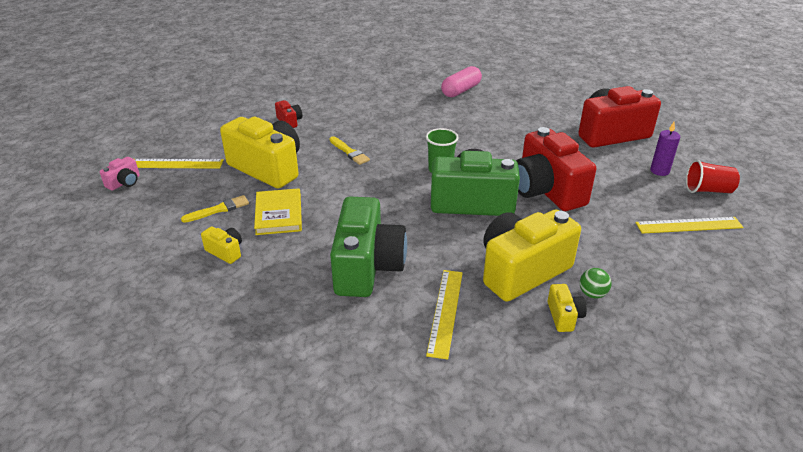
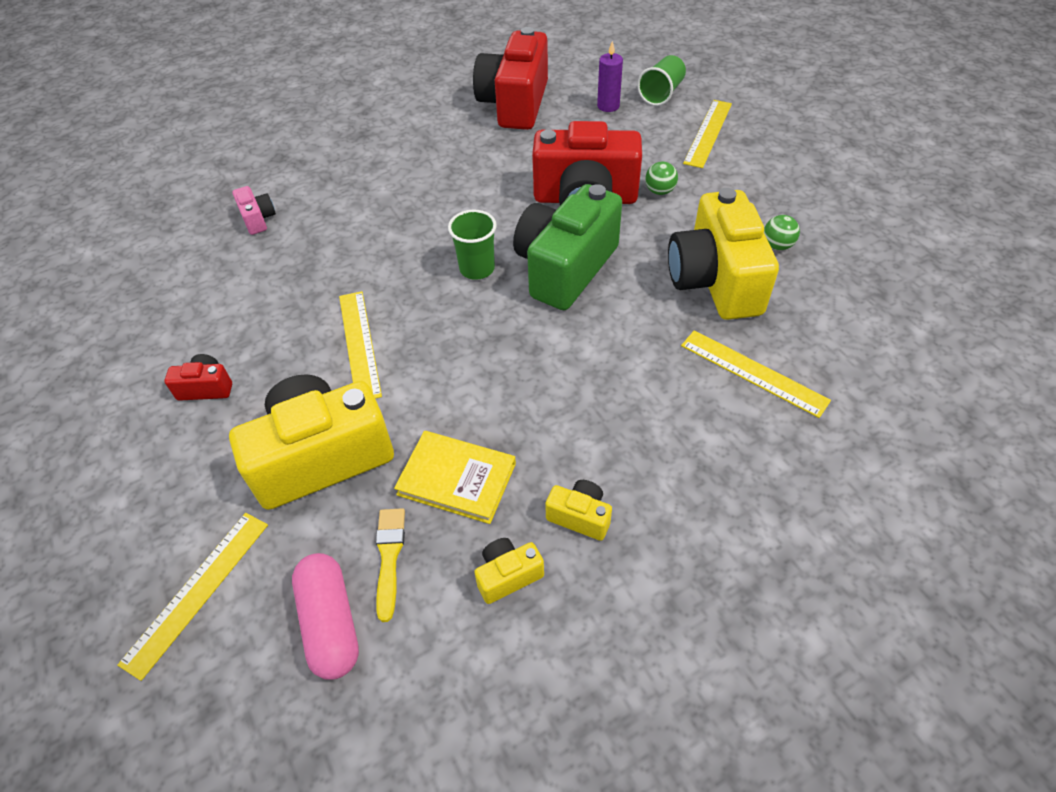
camera: 60 degrees left, 15 degrees up
(124, 183) = (191, 697): pink camera -> pink camera (258, 219)
(349, 152) = (359, 344): yellow brush -> yellow ruler
(367, 267) = (635, 416): green camera -> none
(461, 90) = (304, 175): pink capsule -> pink capsule (330, 623)
(564, 316) = (801, 281): yellow camera -> yellow camera (580, 516)
(591, 220) = (659, 191): none -> green ball
(708, 190) = (661, 94): red cup -> green cup

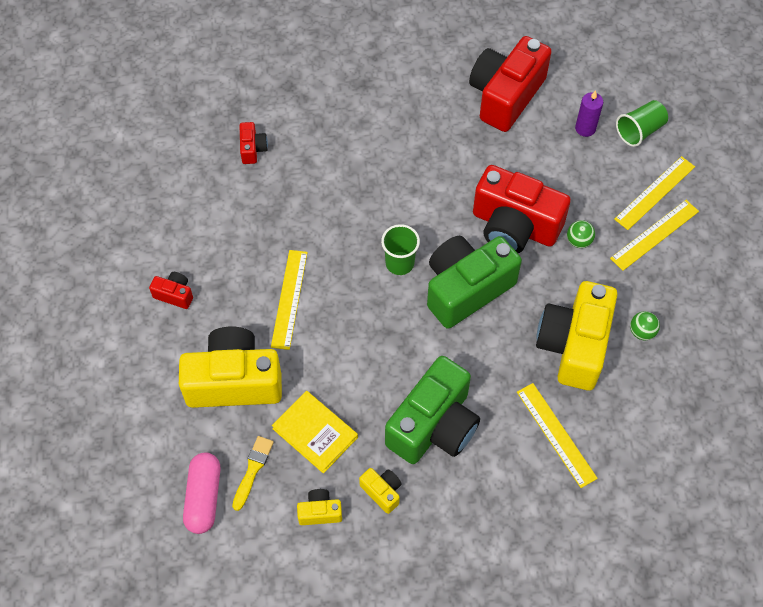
camera: 20 degrees right, 10 degrees up
(197, 591) = (132, 444): yellow ruler -> yellow ruler (654, 235)
(258, 219) = (253, 149): pink camera -> red camera
(605, 415) = (434, 426): none -> green camera

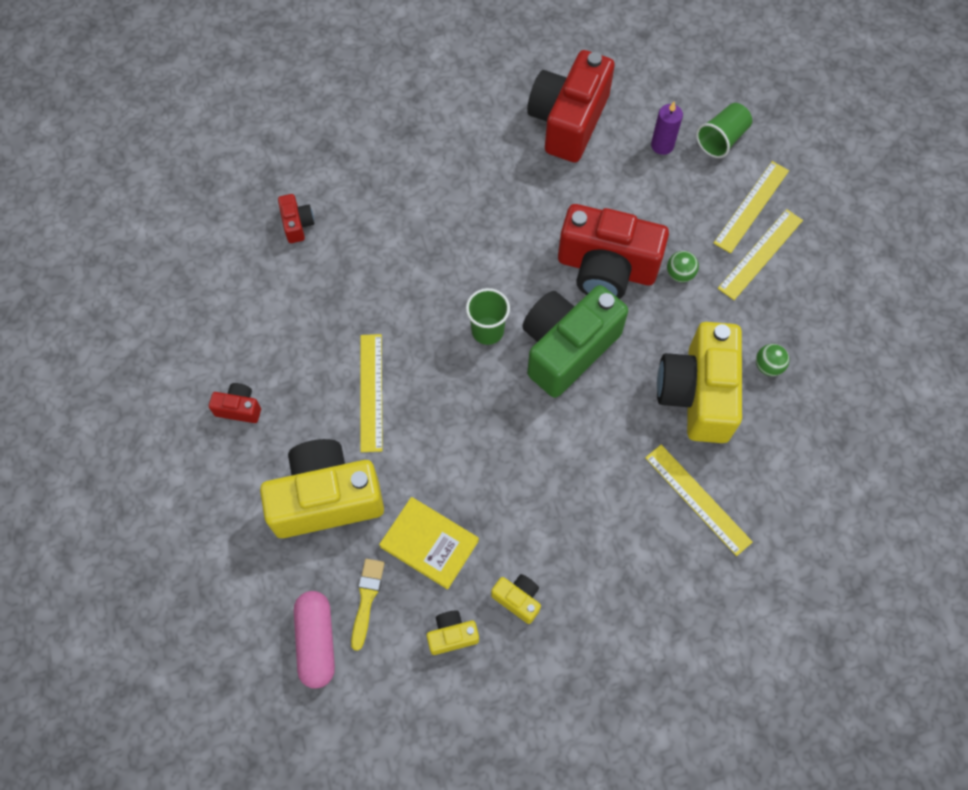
camera: 10 degrees left, 5 degrees up
(434, 426) = (561, 512): green camera -> none

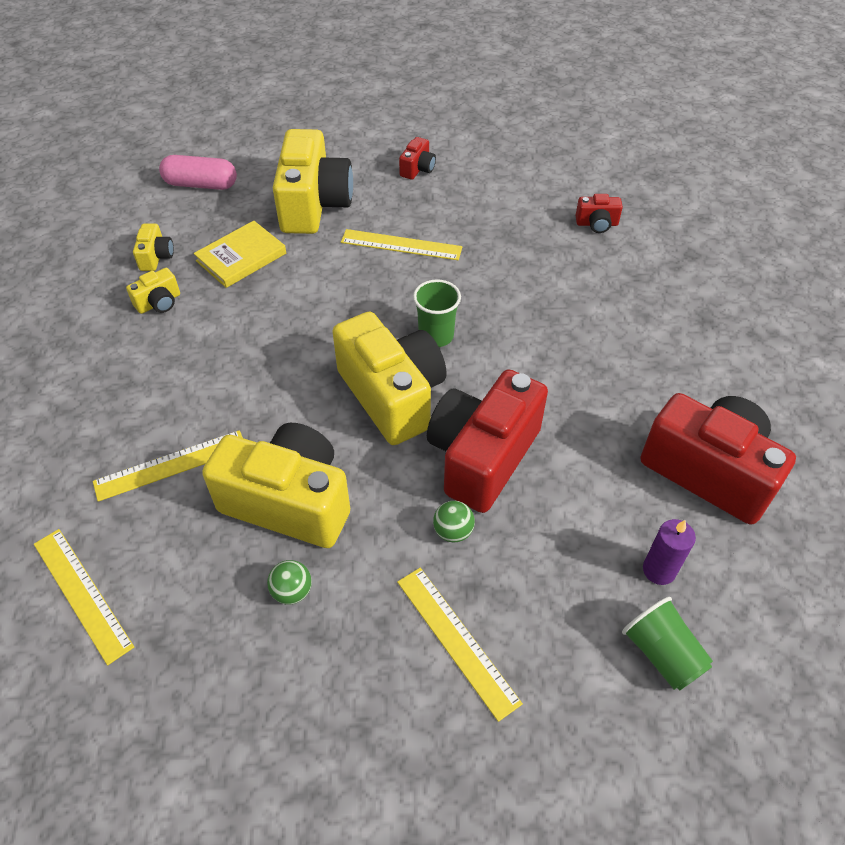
camera: 105 degrees right, 15 degrees down
(366, 599) = (217, 214): yellow brush -> none
(567, 348) = (392, 395): green camera -> yellow camera
(751, 206) = (537, 655): yellow ruler -> yellow ruler (82, 594)

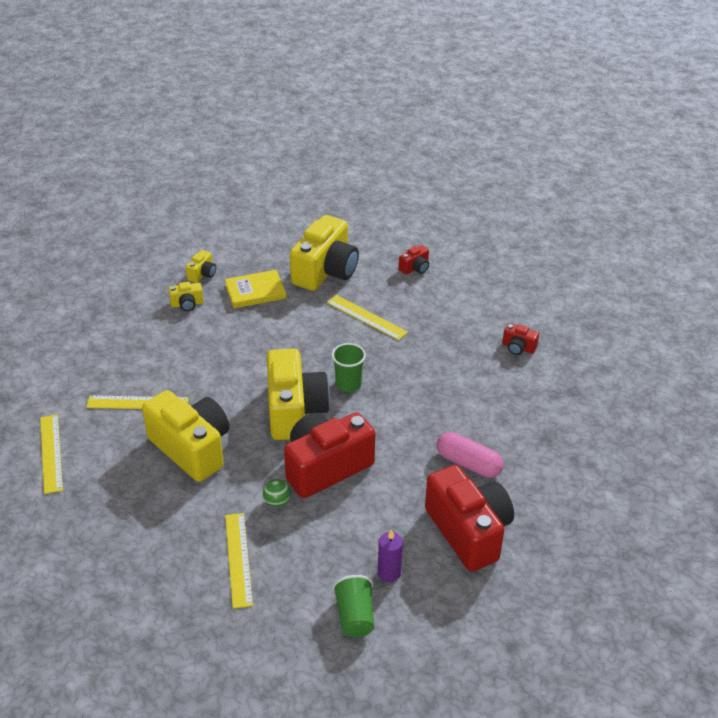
camera: 25 degrees right, 10 degrees down
(201, 184) = (259, 234): pink capsule -> pink capsule (468, 463)
(292, 591) = (163, 496): green ball -> none

